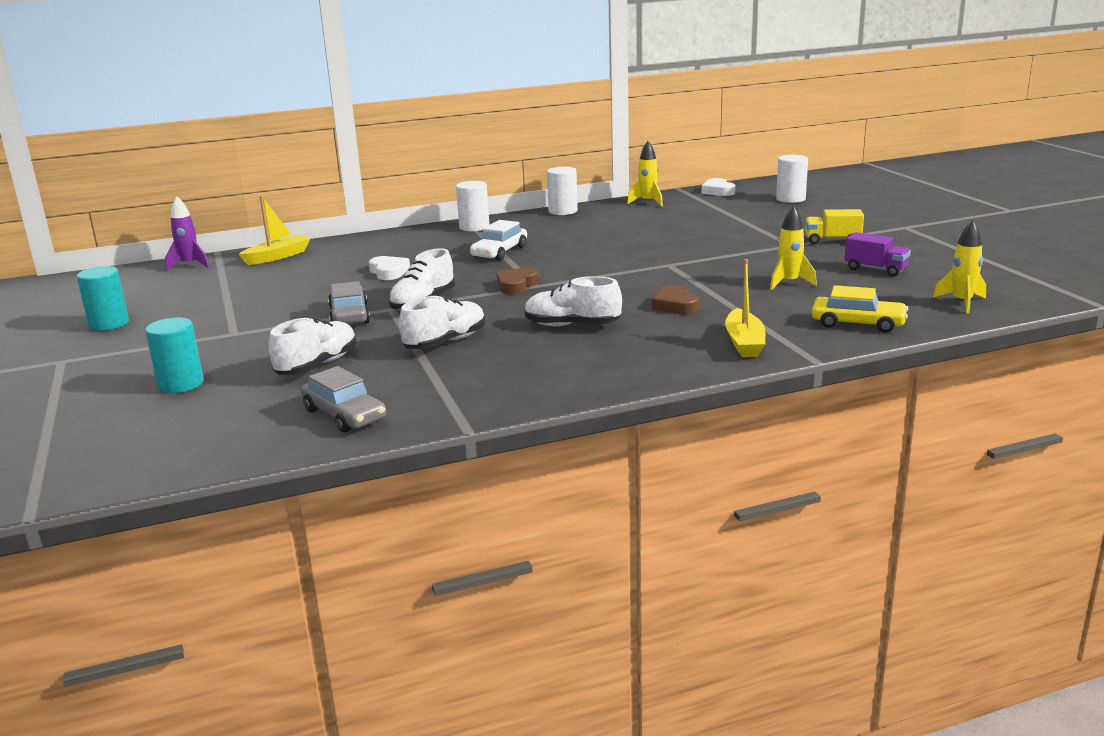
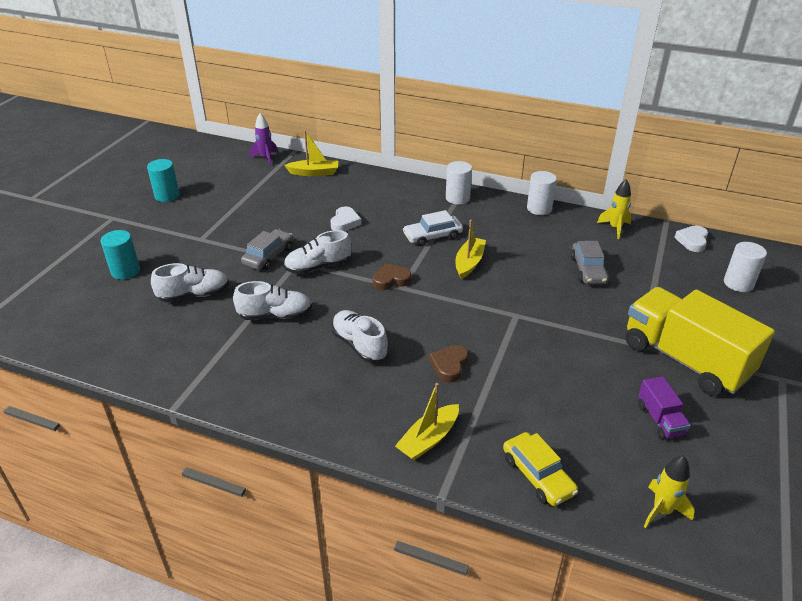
camera: 40 degrees right, 15 degrees up
(344, 415) = (146, 350): grey car -> grey car (588, 270)
(567, 254) = (469, 263): none -> yellow boat
(789, 283) = (565, 392): yellow rocket -> none
(832, 240) = (685, 360): yellow truck -> yellow truck, size x2.29

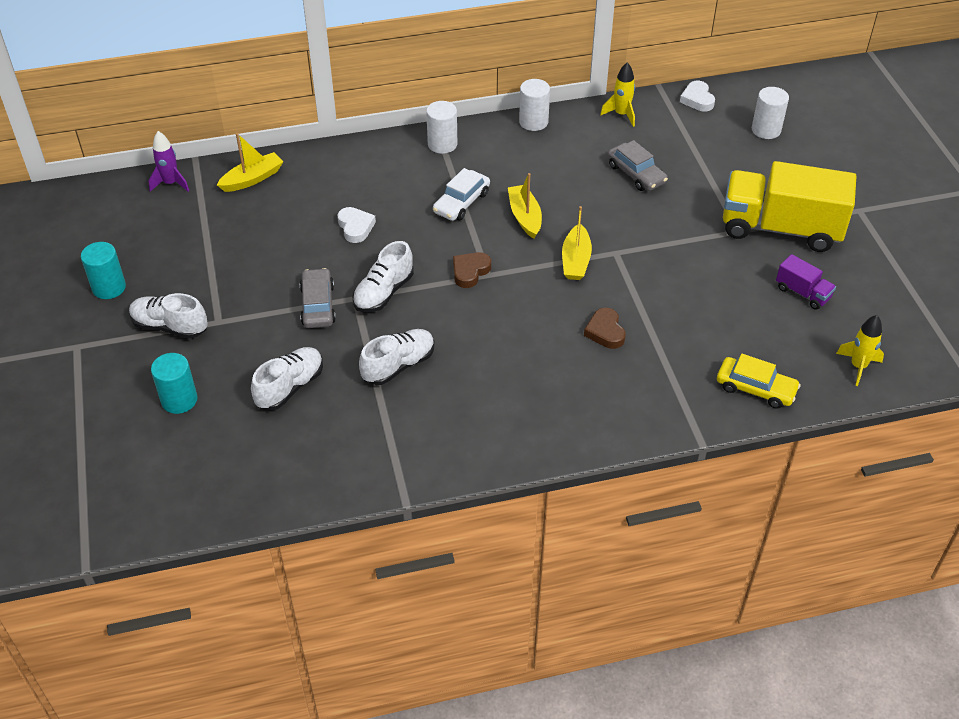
camera: 35 degrees left, 10 degrees up
(359, 345) = (509, 353): white shoe -> white shoe (170, 326)
(428, 439) = (650, 406): yellow boat -> yellow boat (575, 260)

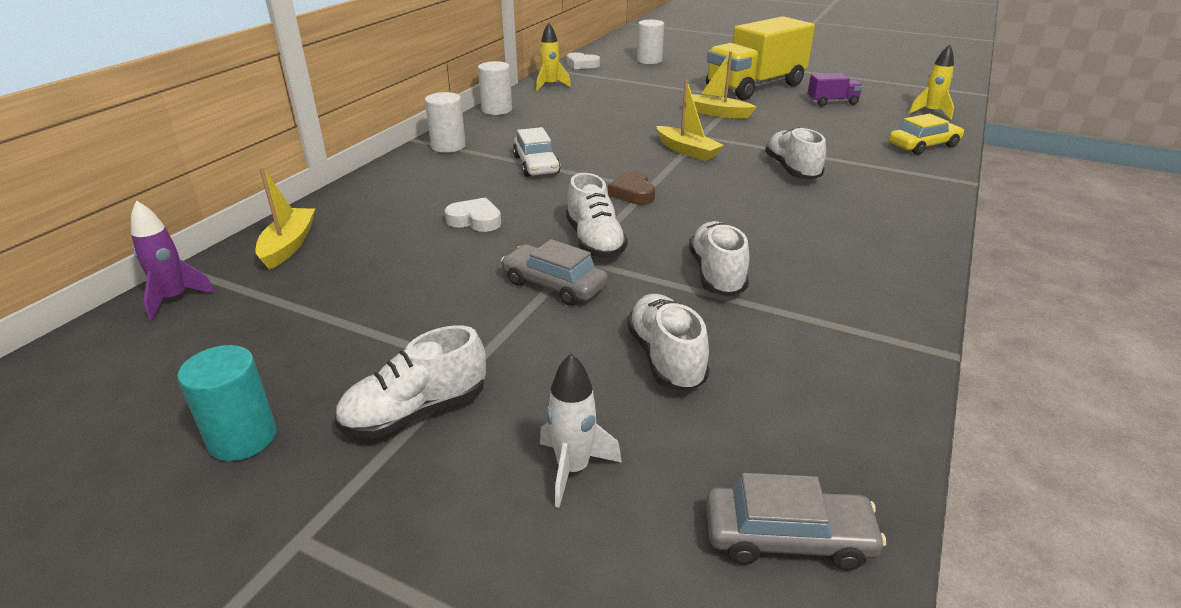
camera: 50 degrees left, 15 degrees down
(179, 400) = (573, 469): turquoise cylinder -> white rocket
(525, 217) = (601, 149): yellow boat -> yellow boat (716, 113)
(605, 331) = (792, 170): brown heart -> white shoe
(636, 174) = (623, 102): grey car -> grey car (788, 538)

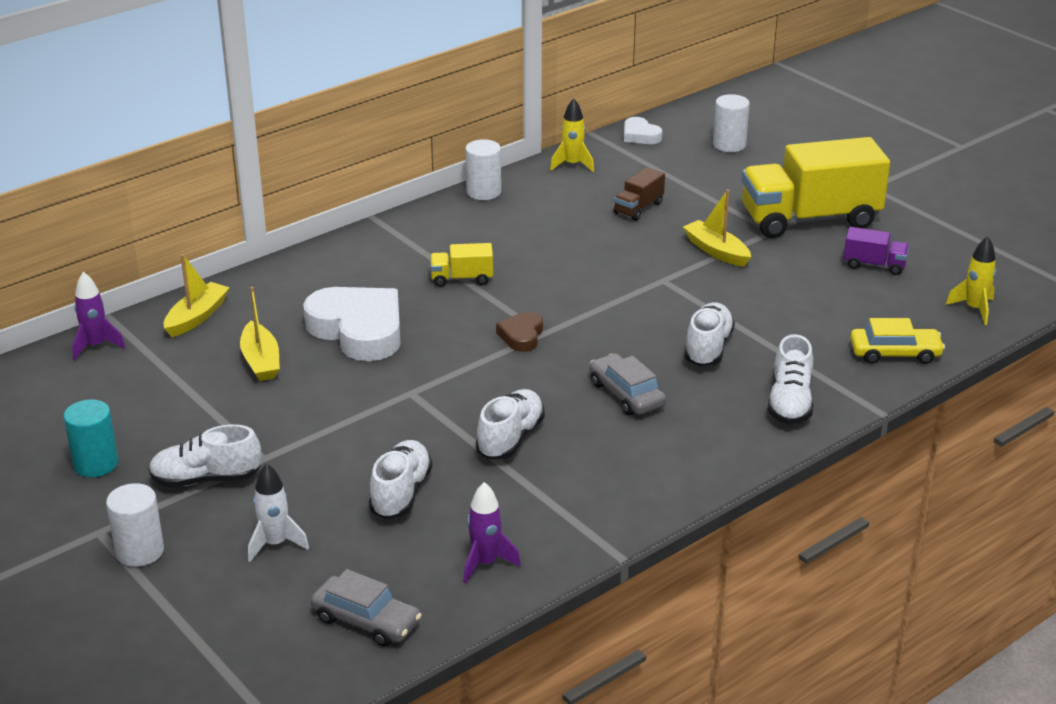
camera: 25 degrees right, 0 degrees up
(448, 146) = (398, 234): white cylinder -> white cylinder (140, 551)
(475, 220) = (358, 330): white heart -> white heart, size x2.07
(536, 165) = (462, 279): white car -> yellow truck
(554, 285) = (372, 411): grey car -> grey car (626, 394)
(594, 241) = (439, 379): white shoe -> white shoe (790, 403)
(629, 100) = (638, 208): none -> brown truck
(687, 151) = (627, 297): yellow boat -> yellow boat (261, 361)
(838, 407) = (485, 563): none -> purple rocket

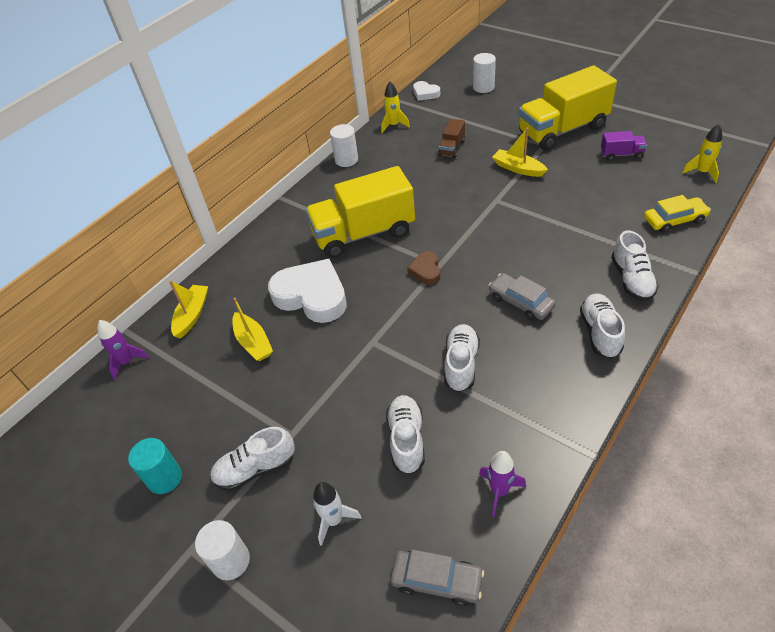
camera: 10 degrees left, 15 degrees up
(462, 279) = (363, 233): yellow truck -> yellow truck, size x2.29
(708, 348) = (554, 248): white shoe -> white shoe (600, 332)

